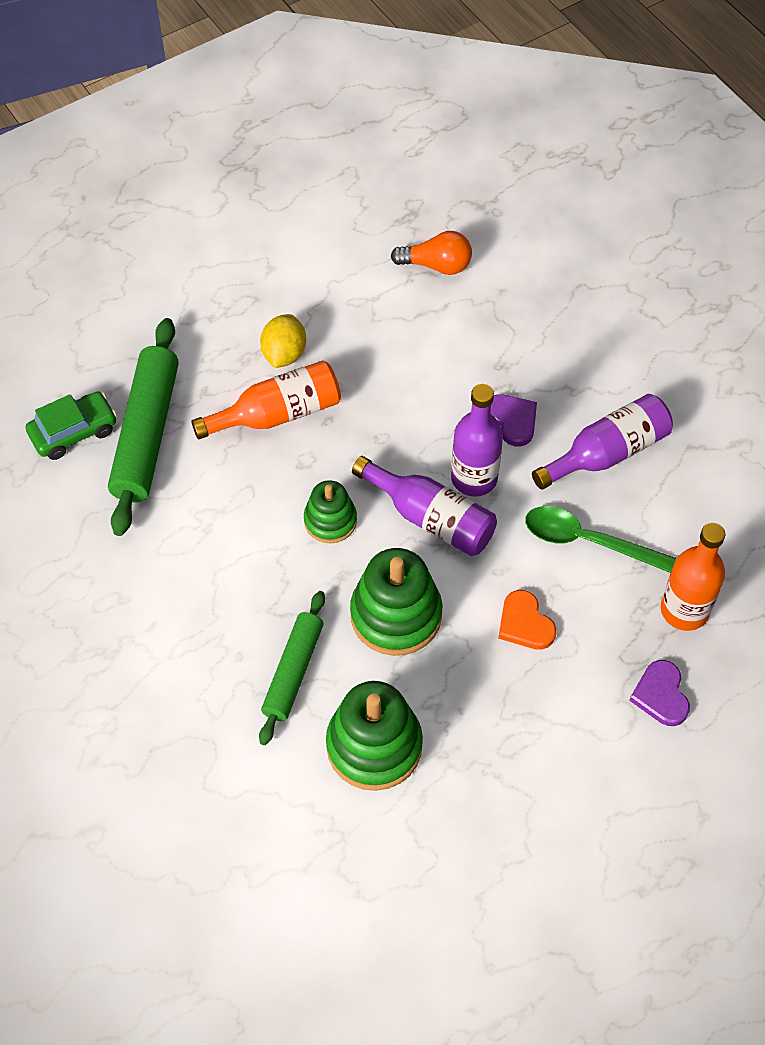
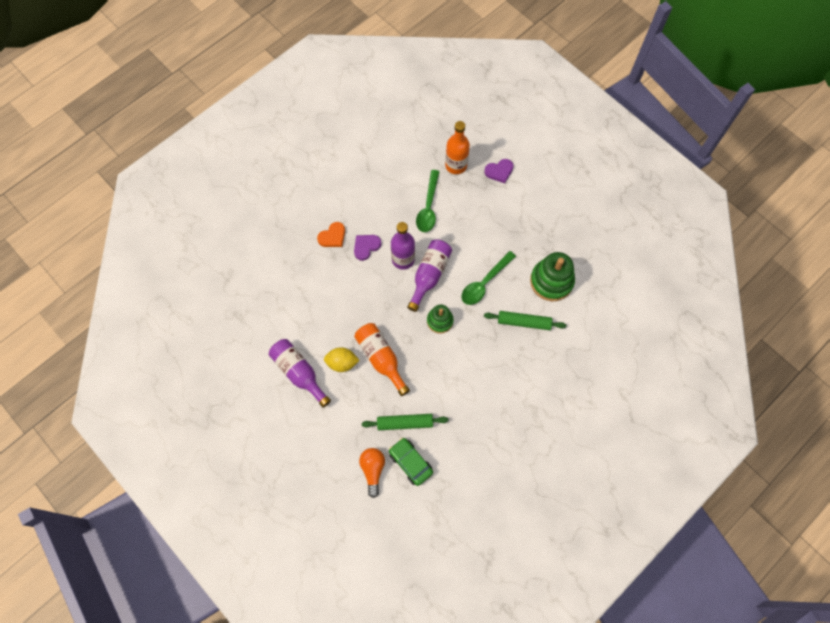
camera: 100 degrees left, 10 degrees up
(146, 433) = (405, 423): green rolling pin -> green rolling pin, size x0.62
(396, 615) = (484, 283): green stacking toy -> green spoon
(436, 265) = (271, 296): orange light bulb -> orange light bulb (373, 470)
(525, 623) = (477, 228): orange heart -> orange heart (332, 236)
(607, 453) = (378, 203): purple bottle -> purple bottle (299, 373)

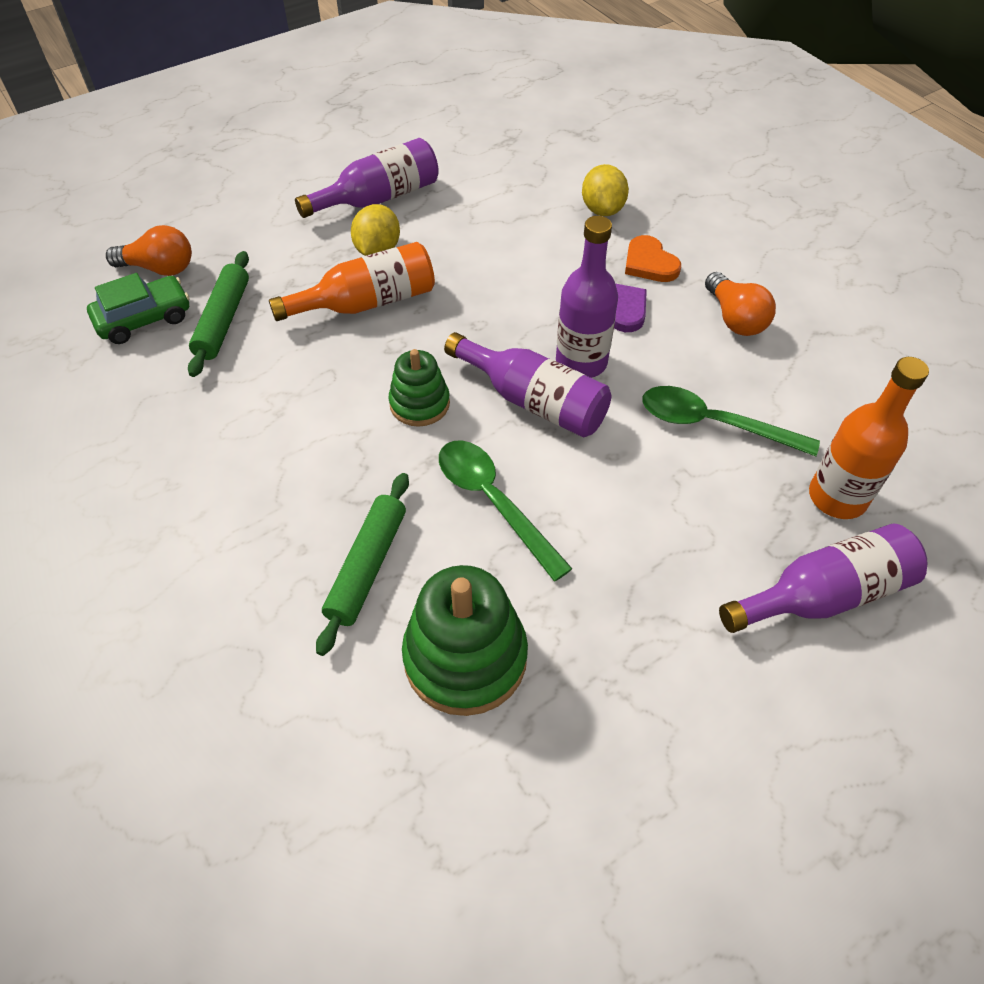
camera: 100 degrees right, 15 degrees down
(294, 261) = (602, 209): none -> yellow lemon
(365, 200) = (735, 318): none -> orange light bulb
(499, 171) = (824, 594): purple heart -> purple bottle

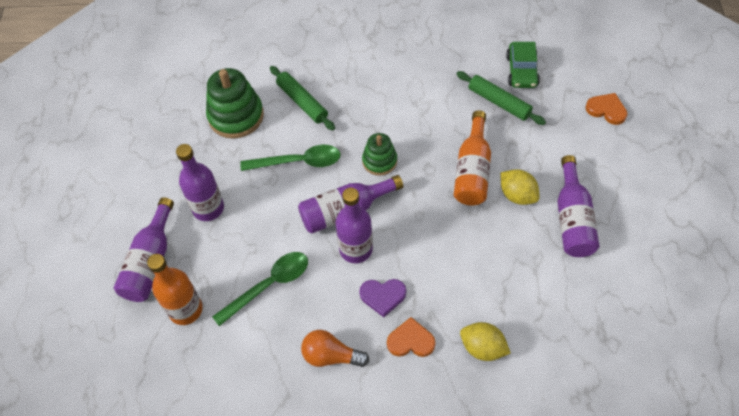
camera: 125 degrees right, 5 degrees up
(160, 268) = (563, 88): orange light bulb -> none
(180, 220) = (606, 110): none -> orange heart
(672, 576) = (208, 208): none -> purple bottle

